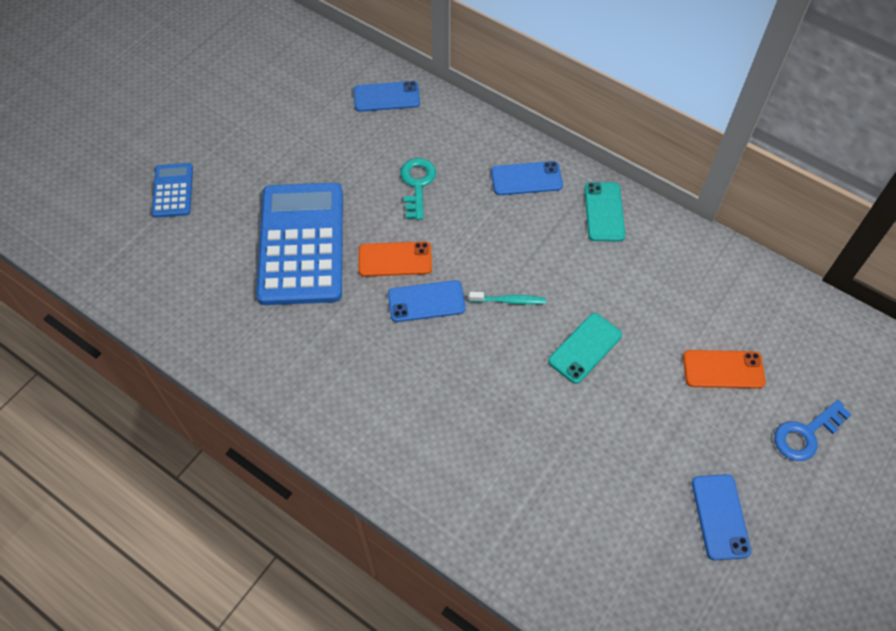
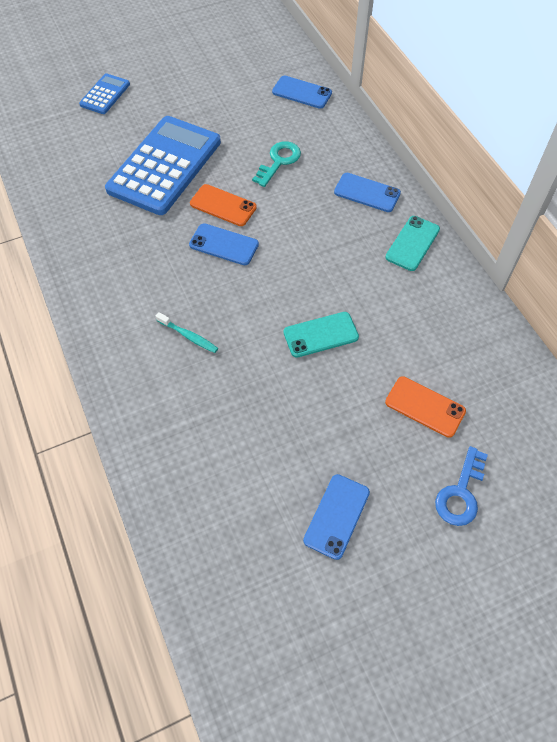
camera: 30 degrees right, 0 degrees up
(509, 301) = (287, 273): turquoise toothbrush -> turquoise toothbrush (188, 336)
(805, 434) = (460, 493): blue key -> blue key turned 60 degrees counterclockwise

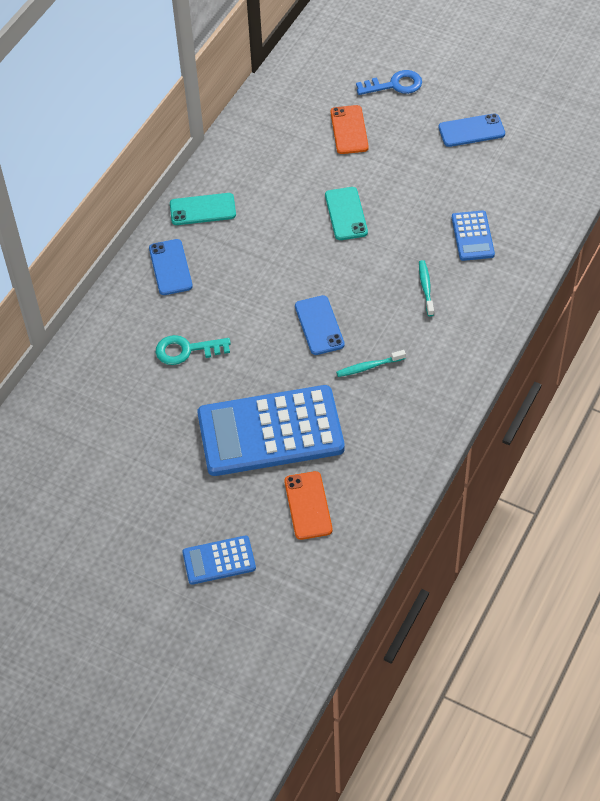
camera: 125 degrees left, 5 degrees down
(156, 249) = (369, 367): none -> turquoise toothbrush
(207, 411) = (472, 236): none -> blue calculator
(223, 205) = (277, 355): orange phone -> orange phone (308, 505)
(302, 92) = (72, 392): blue phone -> none
(321, 335) = (346, 214): turquoise phone -> turquoise phone turned 45 degrees clockwise

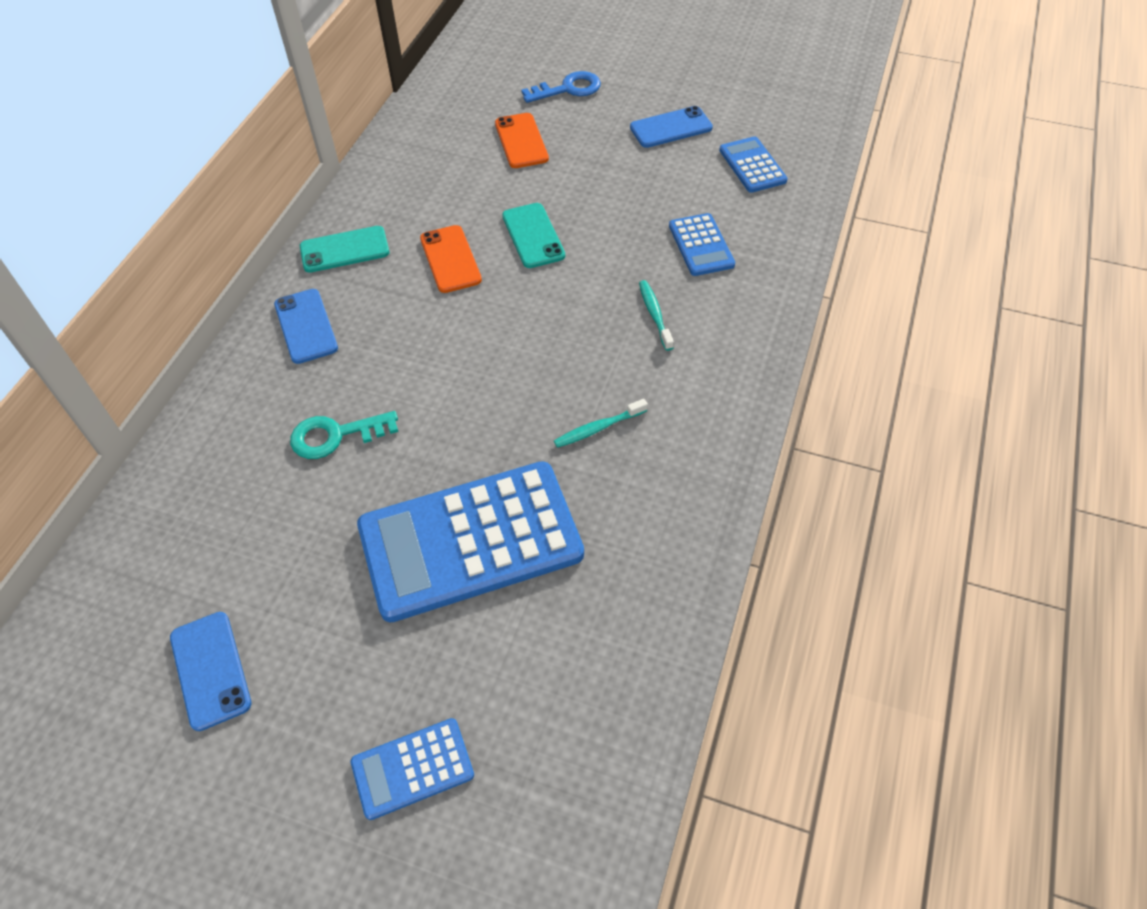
camera: 10 degrees left, 0 degrees up
(308, 505) = (543, 652): orange phone -> orange phone (450, 259)
(319, 325) = (520, 380): blue phone -> blue phone (210, 670)
(529, 172) = (752, 165): none -> blue calculator

